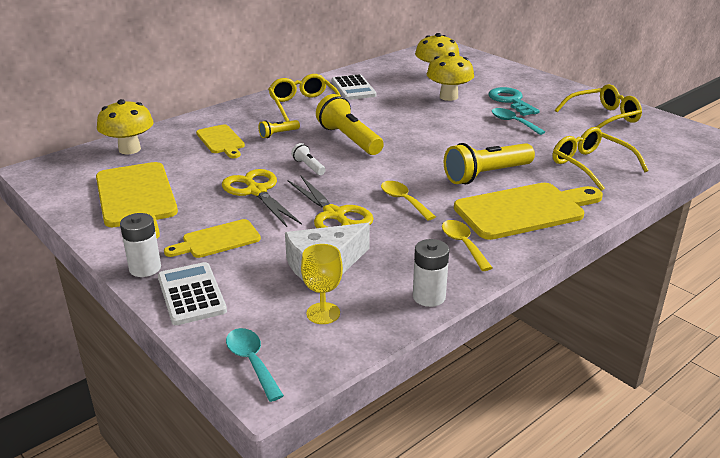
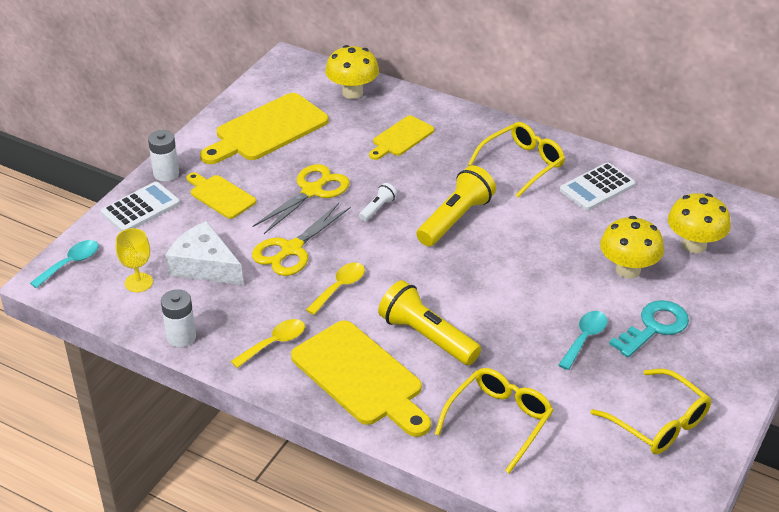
camera: 70 degrees right, 10 degrees up
(278, 134) = (438, 168): yellow flashlight -> none

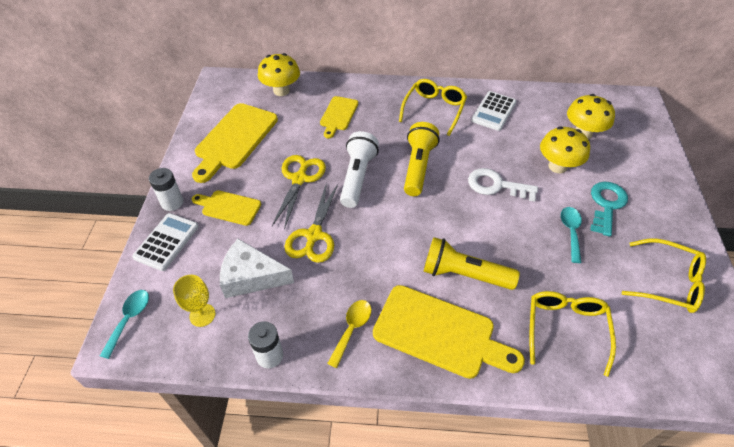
camera: 25 degrees left, 10 degrees up
(340, 287) = (371, 255): yellow spoon -> none
(377, 208) = (357, 177): white flashlight -> white flashlight, size x2.07
(533, 266) = (496, 185): none -> white key

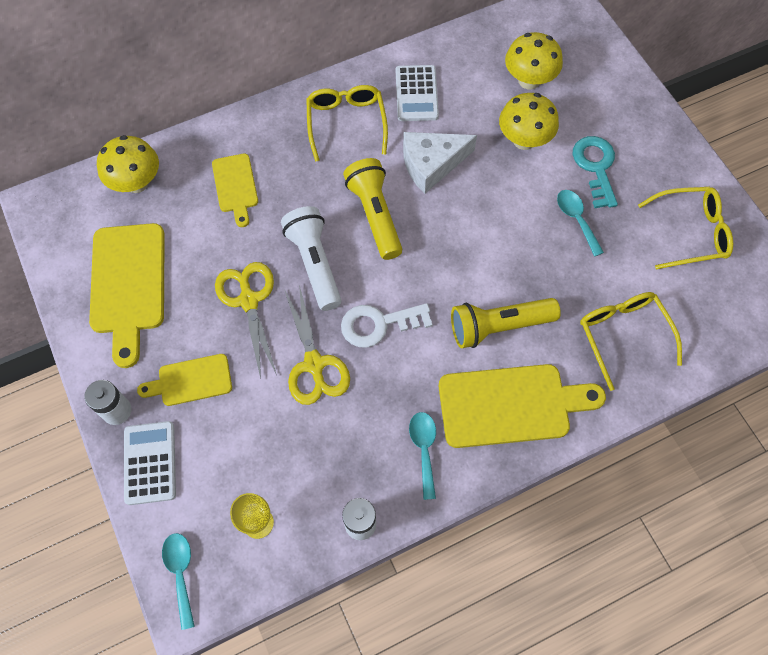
camera: 30 degrees left, 15 degrees up
(251, 277) = (279, 451): white cheese -> white cheese (431, 164)
(352, 329) = (424, 449): yellow spoon -> turquoise spoon
(496, 185) = (473, 198): white key -> white key (379, 324)

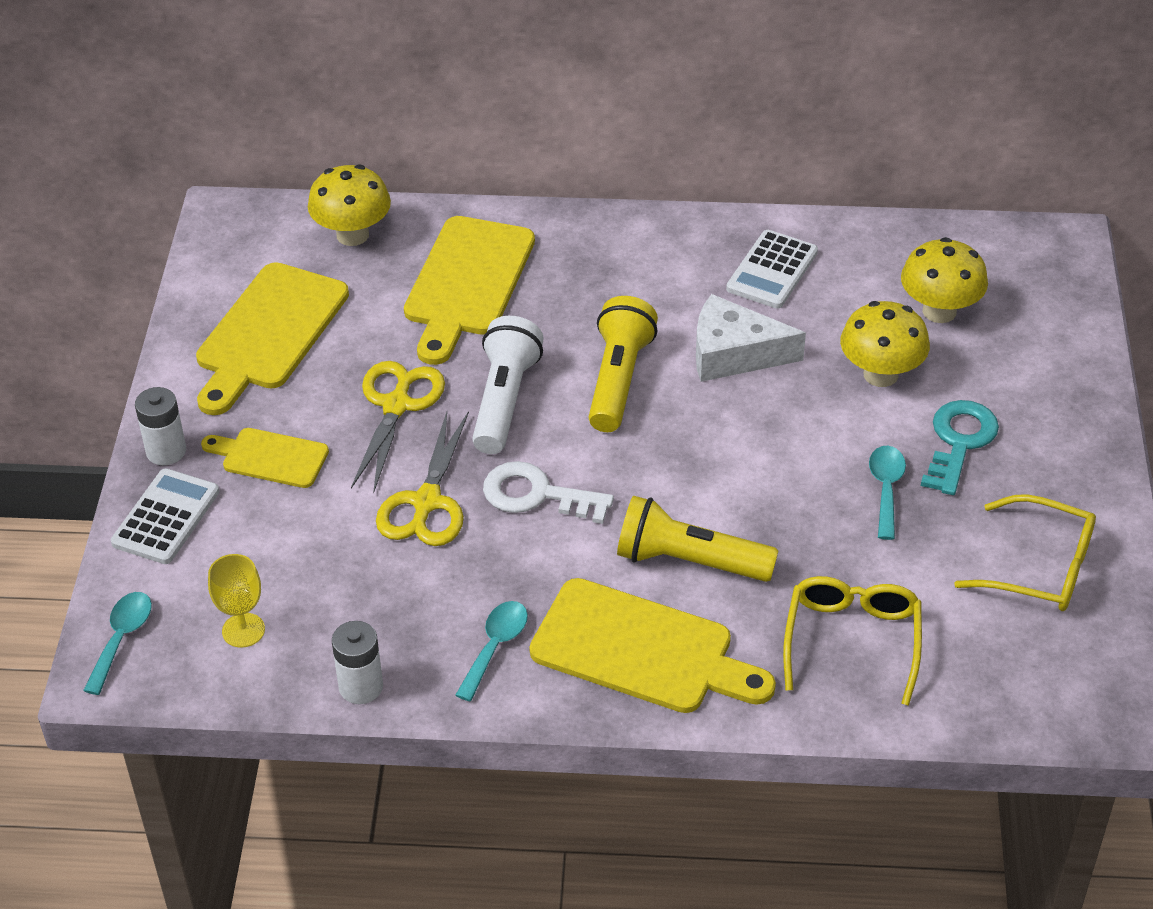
camera: 30 degrees right, 20 degrees down
(235, 186) = (467, 283): yellow cutting board -> yellow cutting board, size x1.76
(346, 123) = (655, 268): yellow glasses -> none

